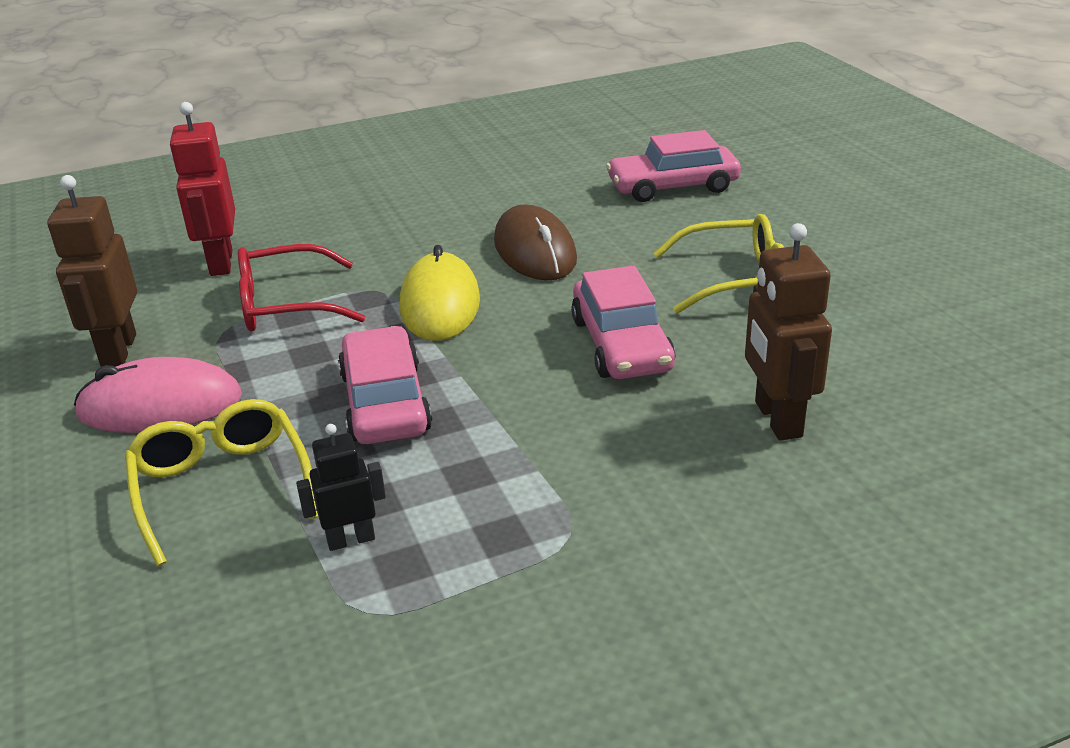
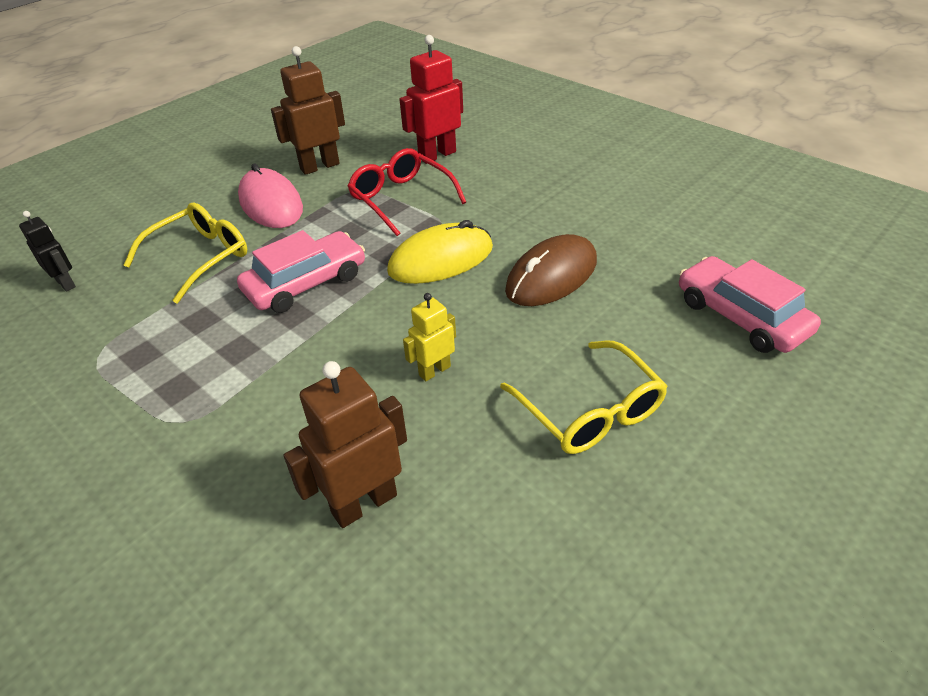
camera: 65 degrees right, 10 degrees up
(351, 539) = (160, 325): black robot -> black robot (66, 283)
(621, 344) = (434, 371): pink car -> yellow robot

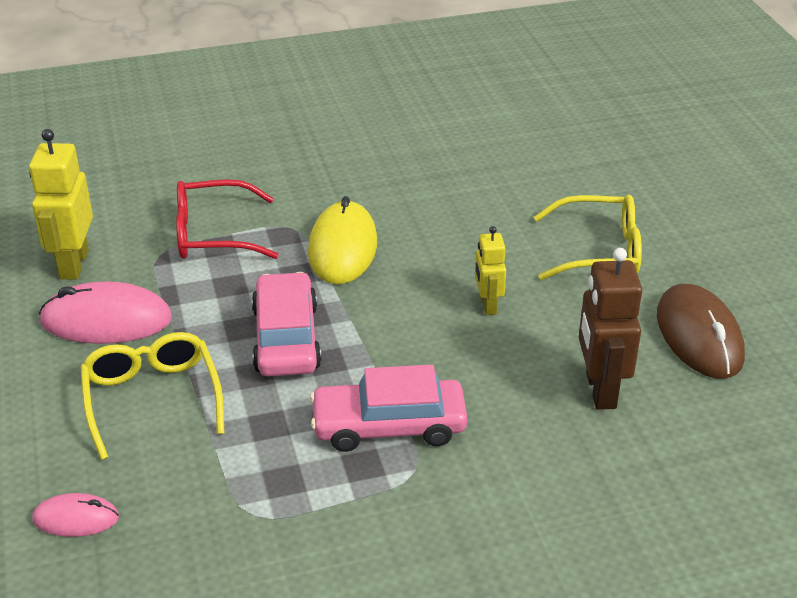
camera: 60 degrees left, 5 degrees down
(66, 283) = (76, 518): black robot -> pink mouse
(319, 166) = (73, 264): brown robot -> yellow robot
(437, 155) = (161, 185): red robot -> none
(551, 276) = (432, 202): brown mouse -> brown mouse (699, 336)
(741, 316) = (567, 145): pink car -> pink car (389, 425)

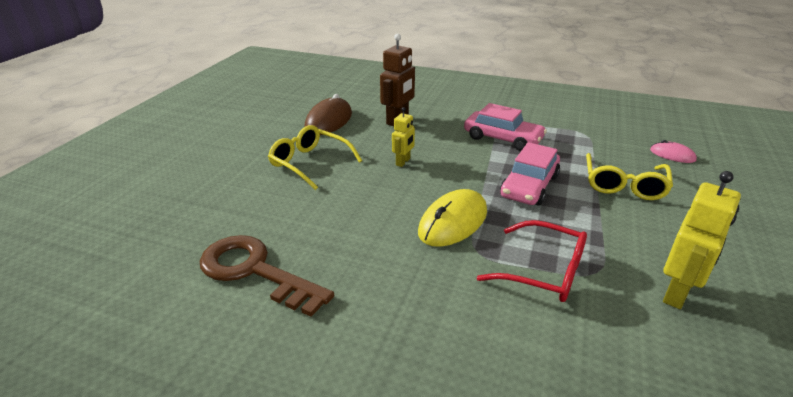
camera: 145 degrees left, 5 degrees down
(106, 320) = (649, 237): pink mouse -> none
(471, 135) = (255, 271): none -> brown key

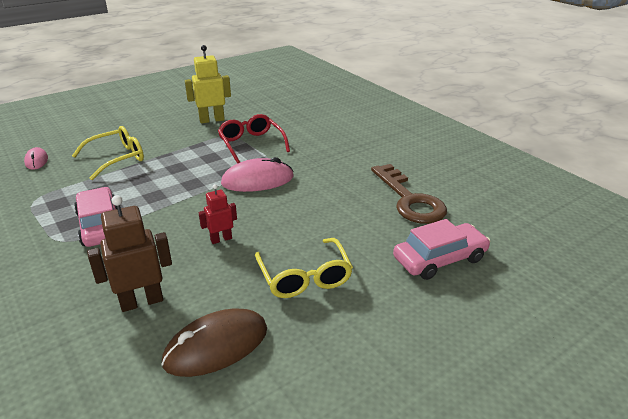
camera: 145 degrees left, 0 degrees up
(403, 162) = (221, 239): yellow robot -> red robot
(453, 222) = (257, 180): yellow mouse -> pink mouse
(529, 186) = (170, 181): pink car -> pink car (440, 259)

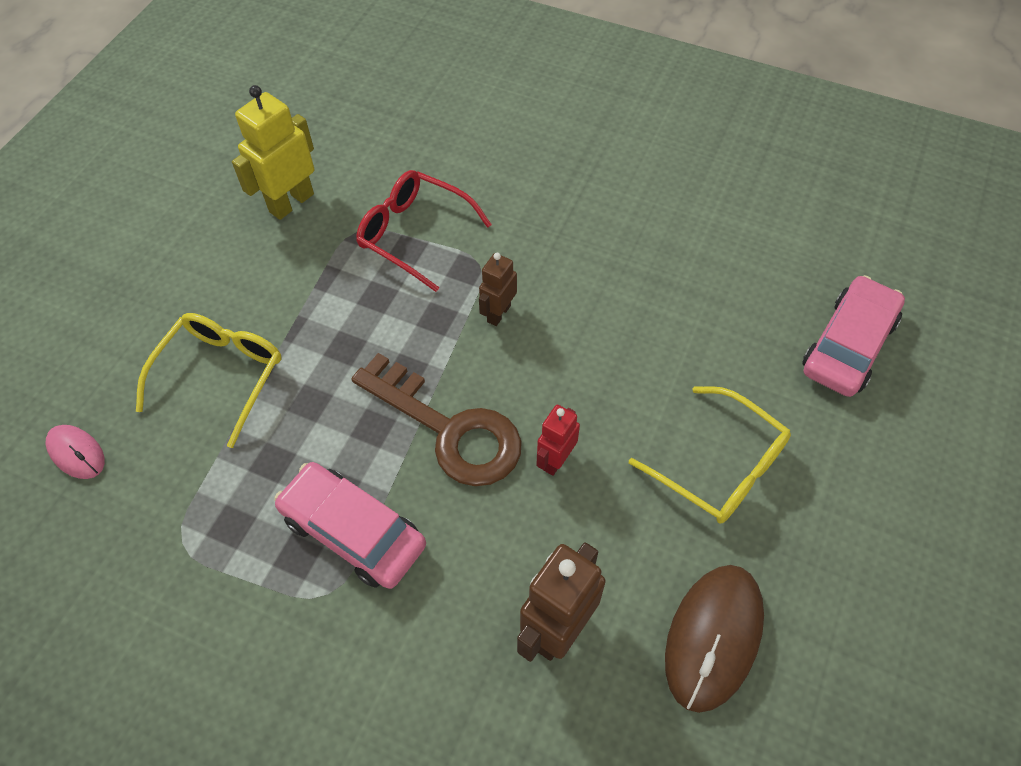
camera: 30 degrees left, 25 degrees up
(257, 180) = (498, 313): pink mouse -> brown robot
(409, 199) = (735, 250): brown key -> brown key (448, 428)

